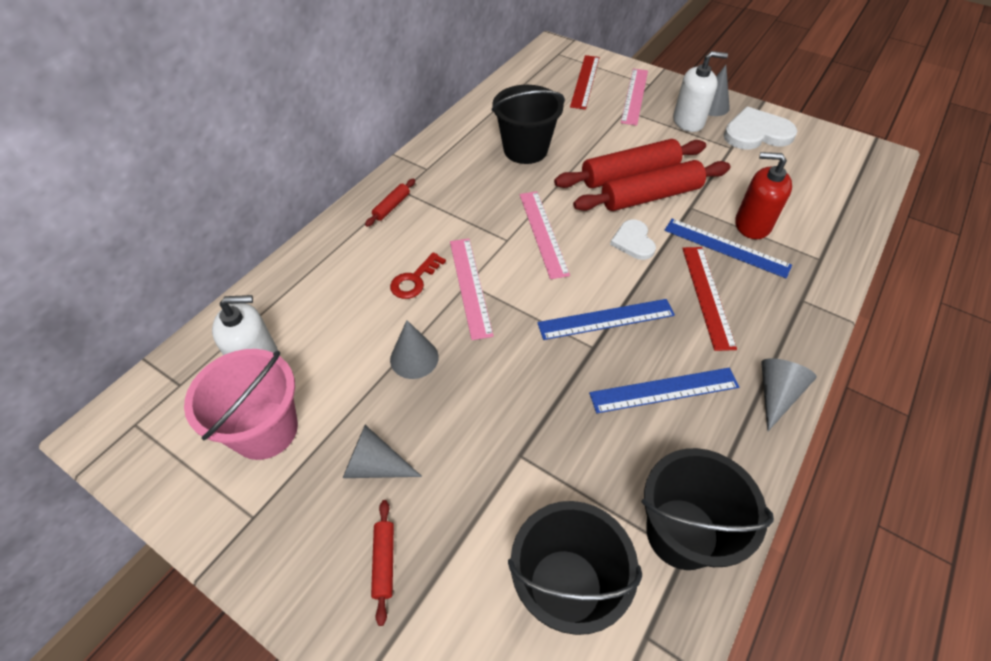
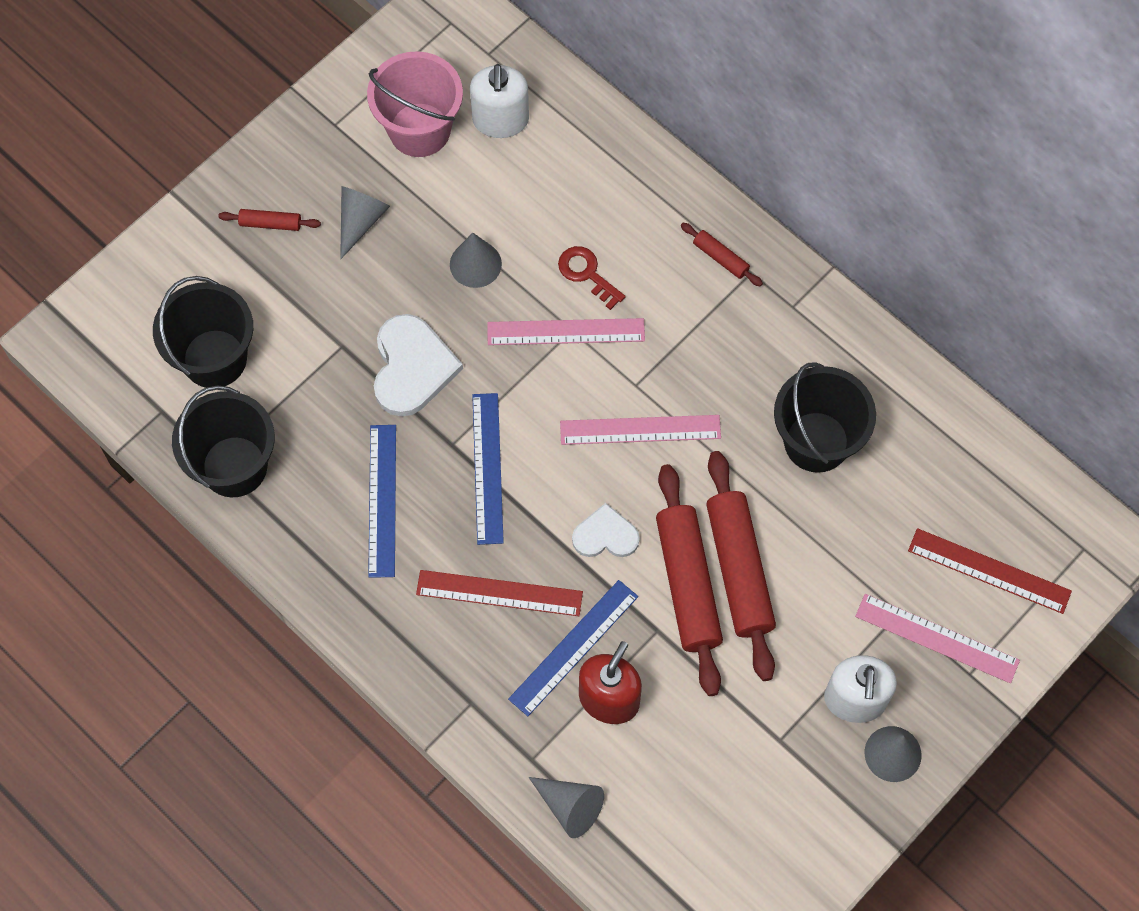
camera: 100 degrees right, 15 degrees up
(756, 133) = (810, 794): white heart -> white heart (412, 367)
(776, 395) = (351, 612): grey cone -> grey cone (570, 806)

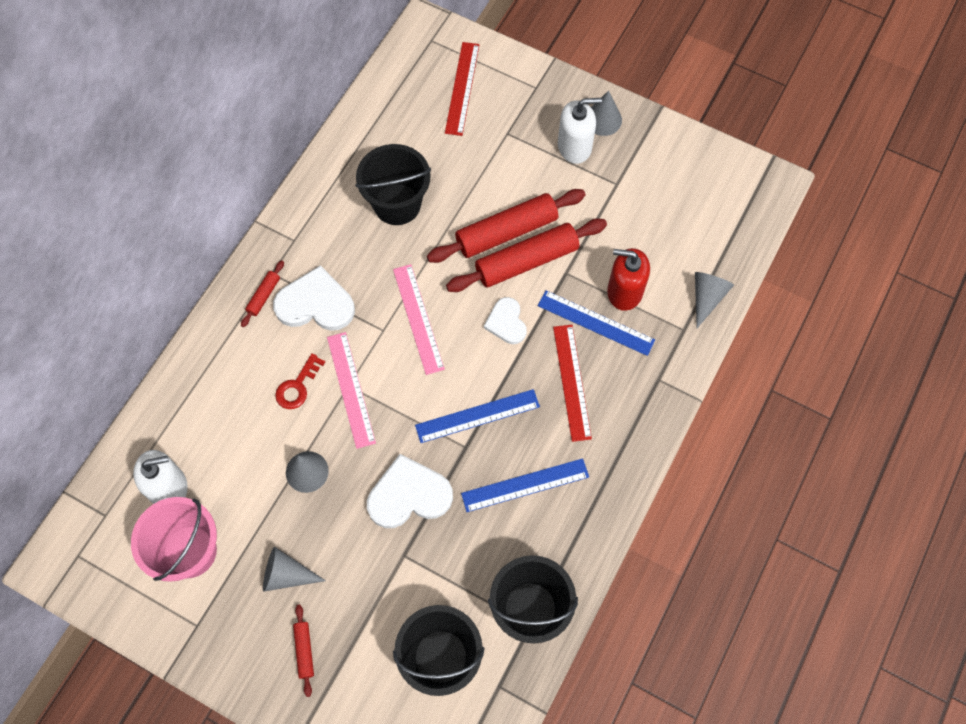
camera: 105 degrees left, 0 degrees up
(694, 314) = (315, 303): none -> white heart
(937, 638) = (518, 109): pink ruler -> none

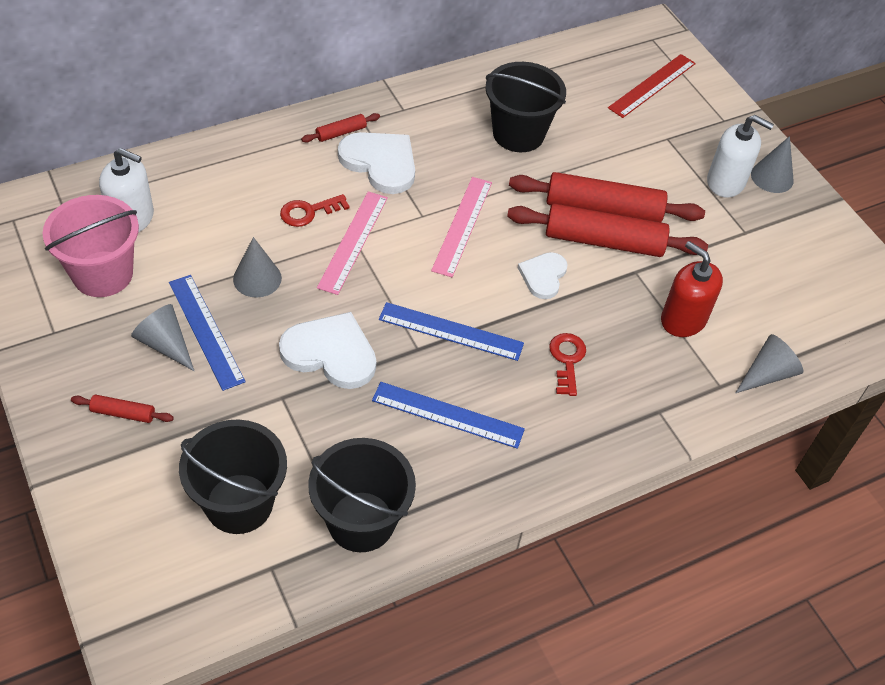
camera: 30 degrees right, 15 degrees down
(304, 651) = (123, 413): red rolling pin -> red rolling pin turned 75 degrees clockwise
(571, 382) = (567, 360): red ruler -> red key
(595, 323) = (632, 327): blue ruler -> blue ruler (205, 331)

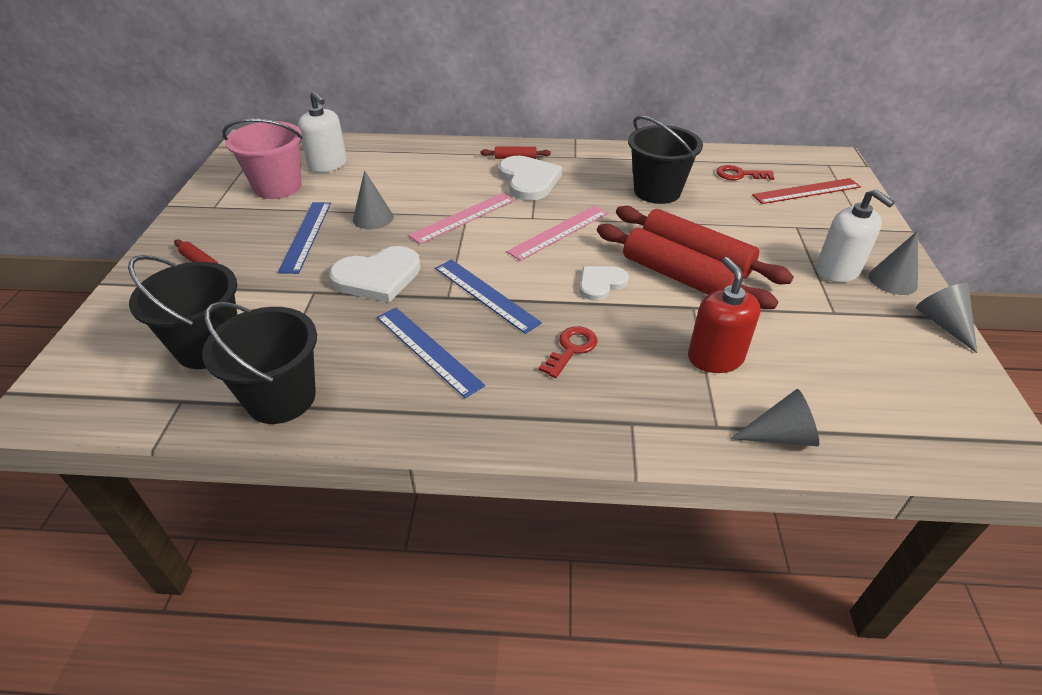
camera: 35 degrees right, 10 degrees down
(165, 344) = (272, 234): grey cone -> grey cone (943, 324)
(308, 212) = (448, 193): red key -> red key (739, 175)
(330, 353) = (378, 277): white heart -> white heart turned 105 degrees clockwise

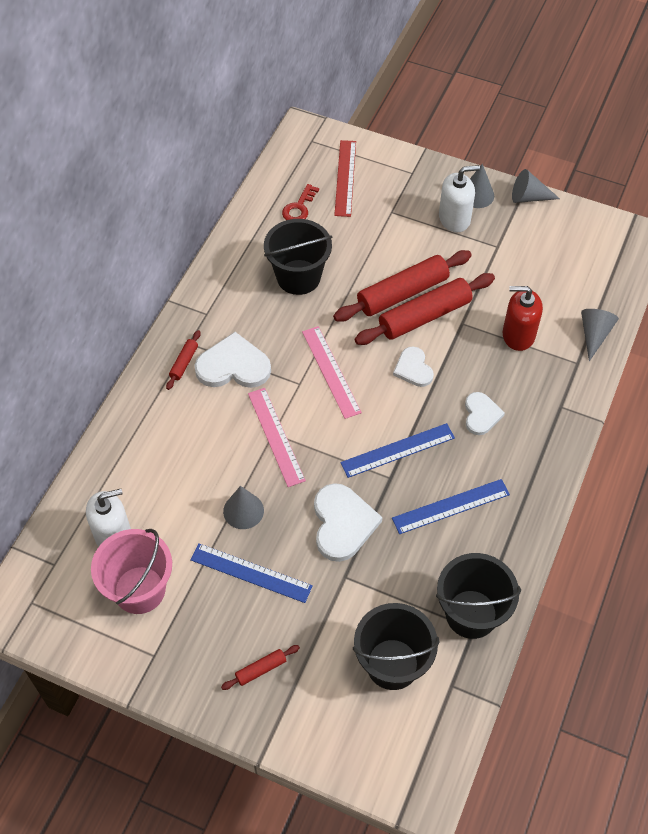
camera: 70 degrees left, 15 degrees up
(571, 349) = (481, 414): red key -> white heart

